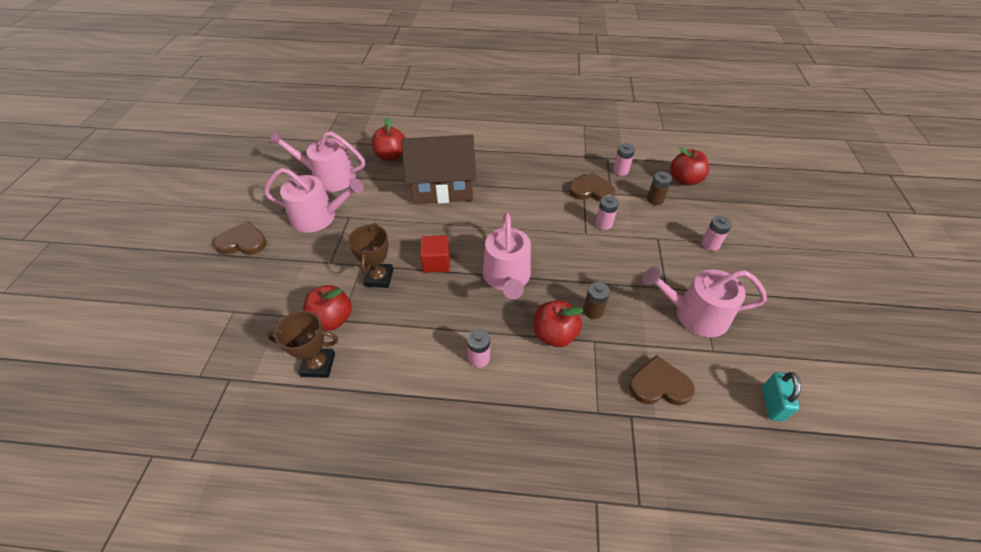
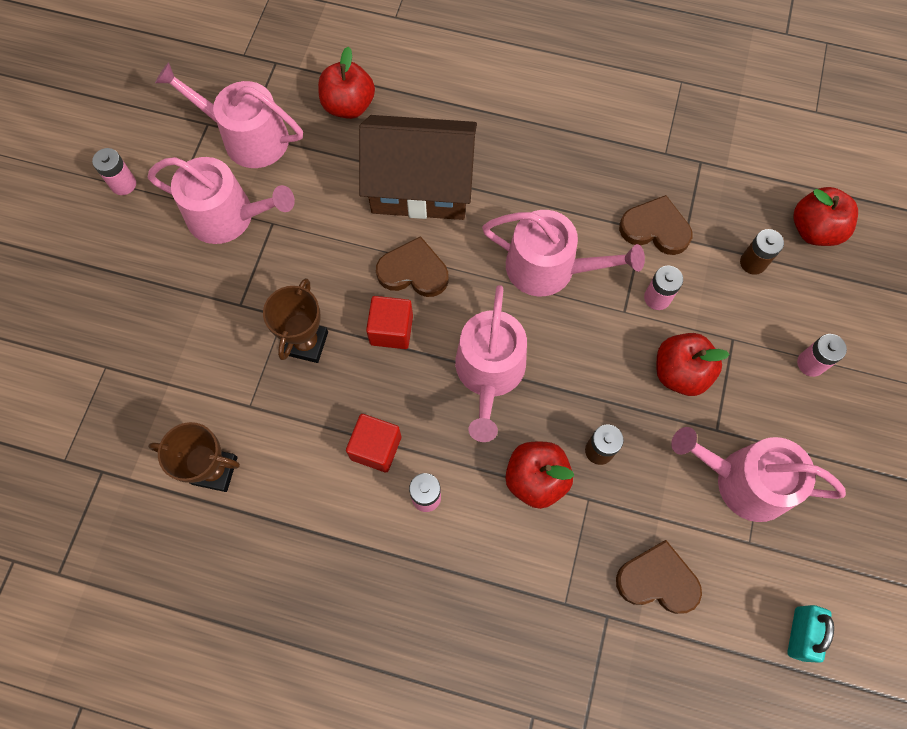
camera: 10 degrees right, 20 degrees up
(243, 242) = (117, 247): brown heart -> brown heart (413, 271)
(332, 319) = (237, 402): red apple -> red apple (680, 372)
(437, 332) = (376, 448): none -> red cube
(532, 217) = (549, 268): none -> pink watering can
(620, 170) = (714, 193): pink battery -> pink battery (123, 184)

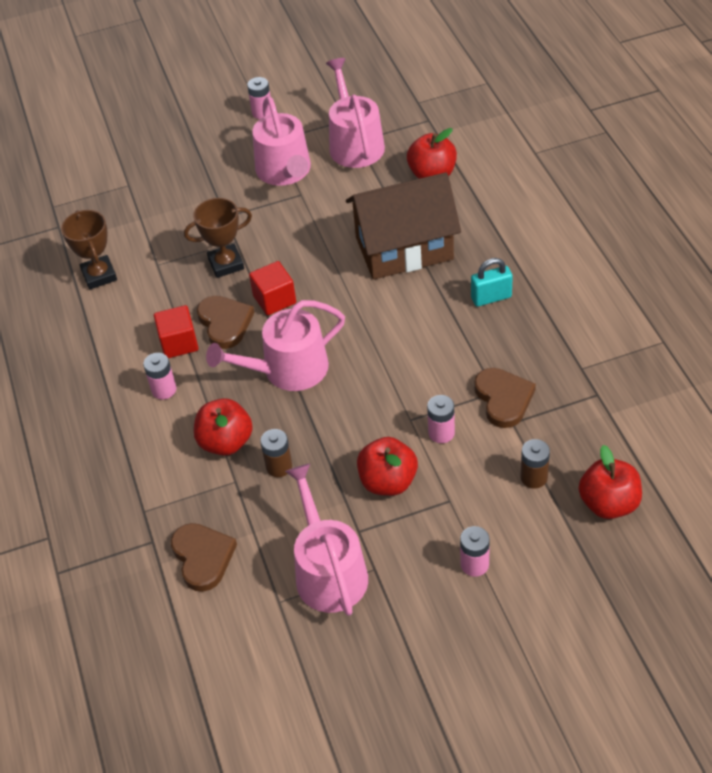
camera: 60 degrees right, 20 degrees down
(413, 271) = (331, 284): brown heart -> brown heart (225, 323)
(421, 186) = (404, 248): brown house -> brown house turned 75 degrees counterclockwise
(549, 268) = (405, 355): pink watering can -> none
(800, 633) = (227, 674): turquoise padlock -> turquoise padlock (491, 297)

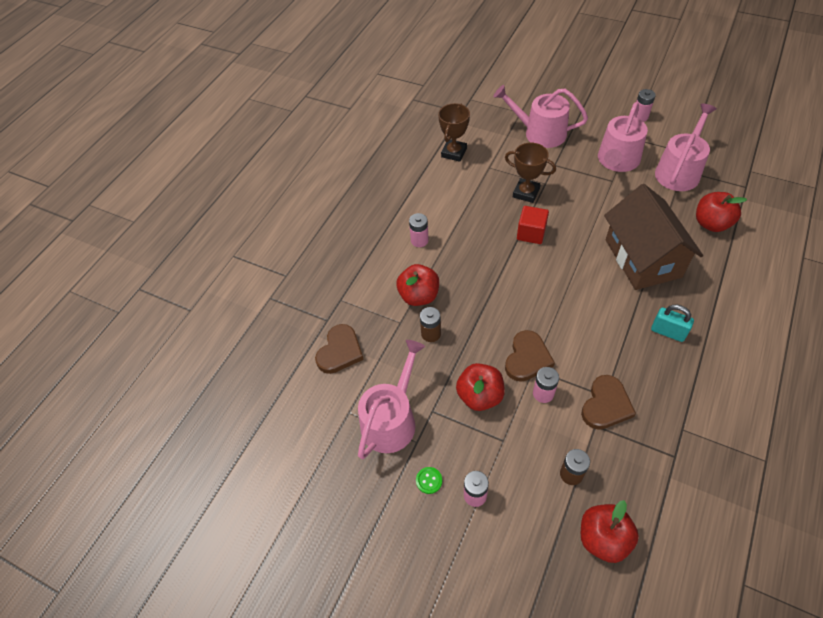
camera: 45 degrees right, 5 degrees up
(179, 343) = (454, 220): red cube -> none
(225, 323) = (489, 227): brown heart -> brown heart (527, 358)
(288, 370) = (495, 280): pink watering can -> pink watering can (540, 133)
(404, 248) = (642, 258): brown house -> brown house turned 45 degrees clockwise
(422, 589) = (429, 480): none -> green button

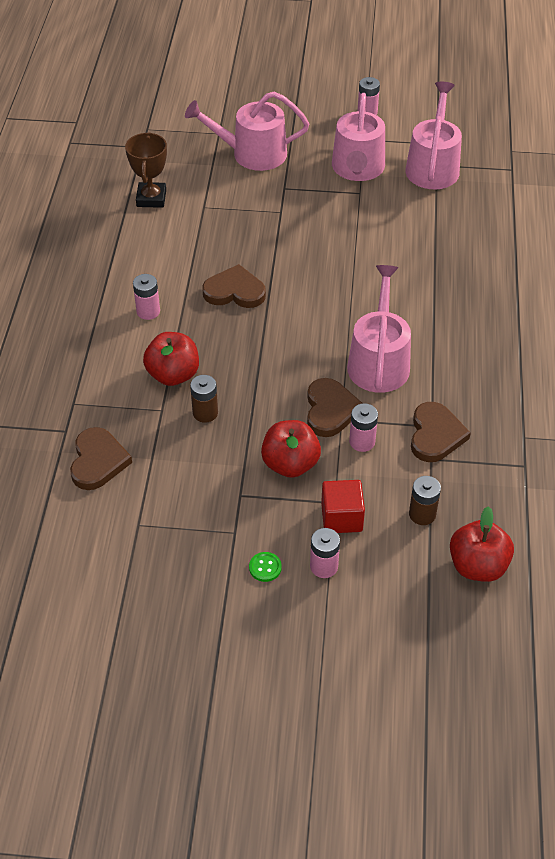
camera: 25 degrees left, 5 degrees down
(391, 419) = (194, 517): pink watering can -> pink watering can (379, 361)
(488, 239) = (234, 291): none -> brown heart
(526, 193) = (261, 227): brown trophy -> none
(531, 233) = (284, 272): red cube -> red cube (341, 517)
(642, 258) = (423, 271): brown house -> none
(668, 332) = (477, 343): turquoise padlock -> none
(711, 223) = (487, 217): red apple -> none

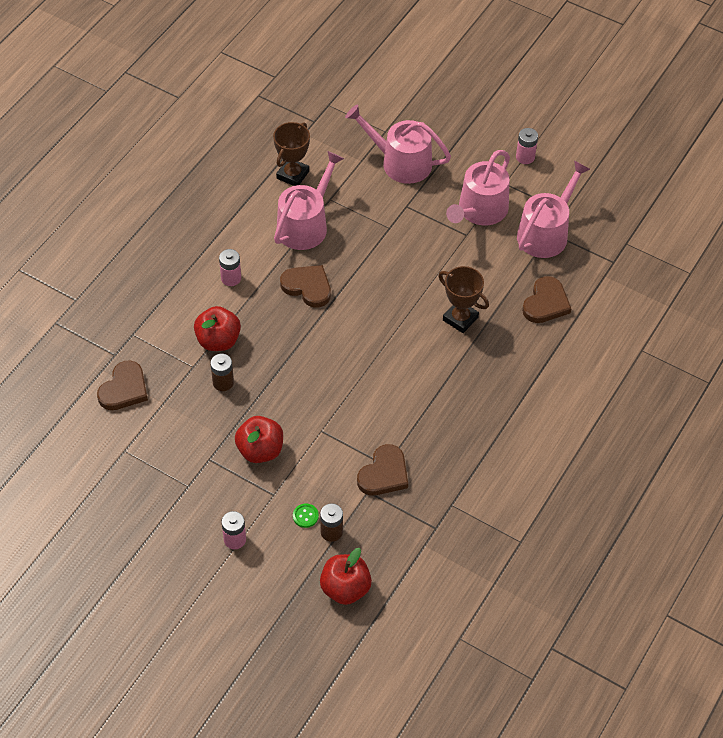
camera: 25 degrees right, 5 degrees up
(265, 567) = (193, 522): green button -> green button (305, 516)
(330, 410) = (317, 419): brown heart -> brown heart (546, 303)
(341, 517) = (271, 508): red cube -> none
(362, 442) = (324, 455): pink battery -> none
(379, 361) = (381, 394): pink watering can -> pink watering can (305, 225)
(407, 265) = (460, 319): none -> brown trophy

